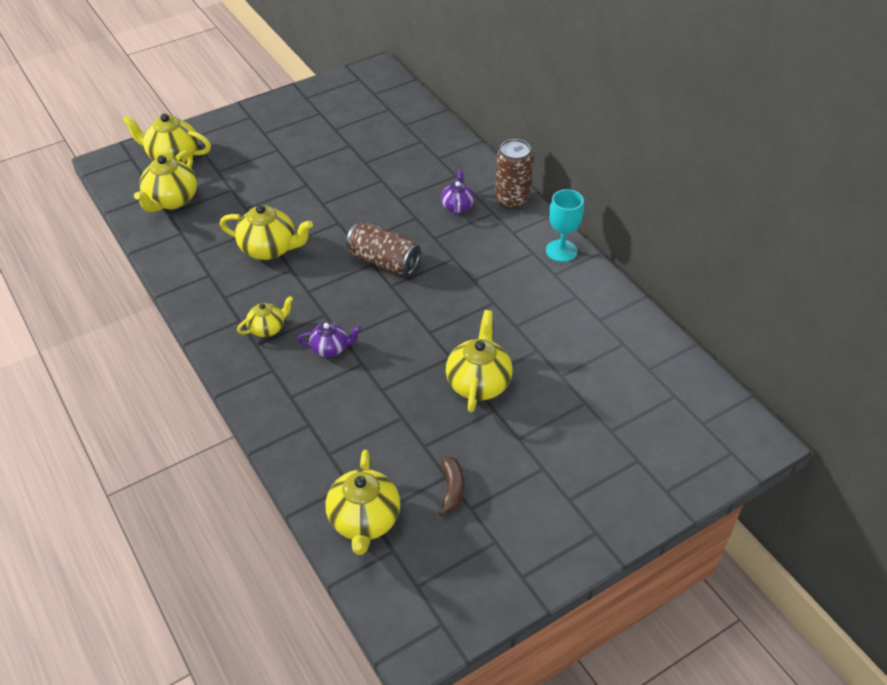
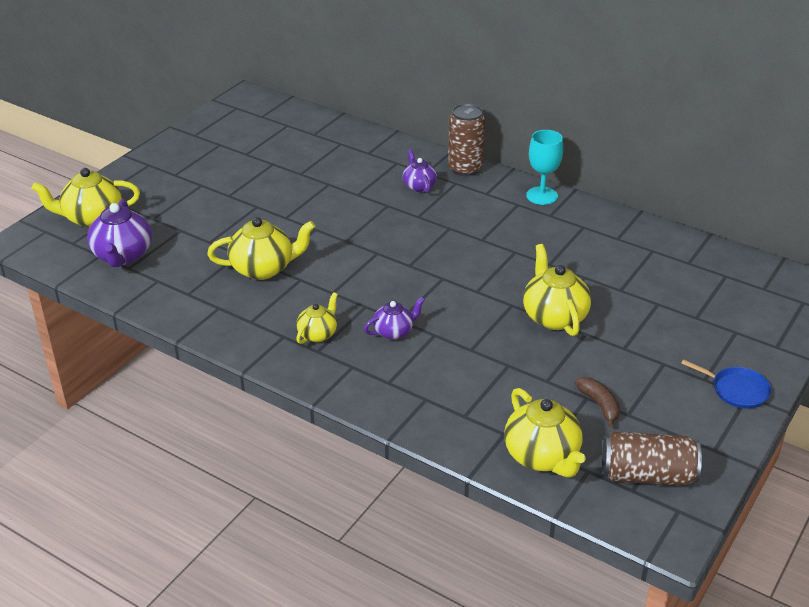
camera: 25 degrees left, 10 degrees down
(171, 200) = (123, 256): yellow teapot -> purple teapot
(383, 261) = (386, 248): brown can -> brown can (647, 475)
(590, 523) = (737, 390): none -> blue pan

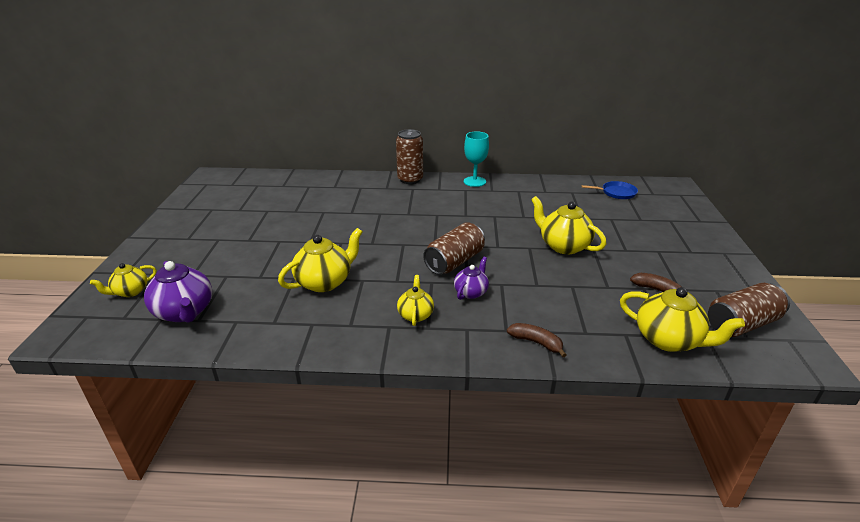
camera: 30 degrees left, 5 degrees down
(92, 218) = (130, 292): yellow teapot -> yellow teapot, size x0.59
(404, 405) = (536, 342): none -> brown banana
(411, 292) = (454, 262): none -> brown can
(419, 186) = (390, 196): purple teapot -> none
(737, 390) = (715, 251): blue pan -> blue pan (616, 193)

